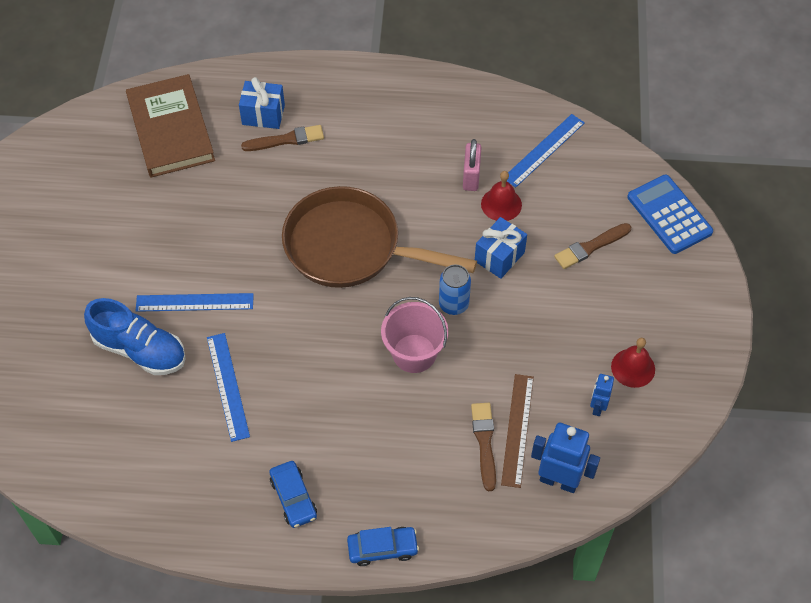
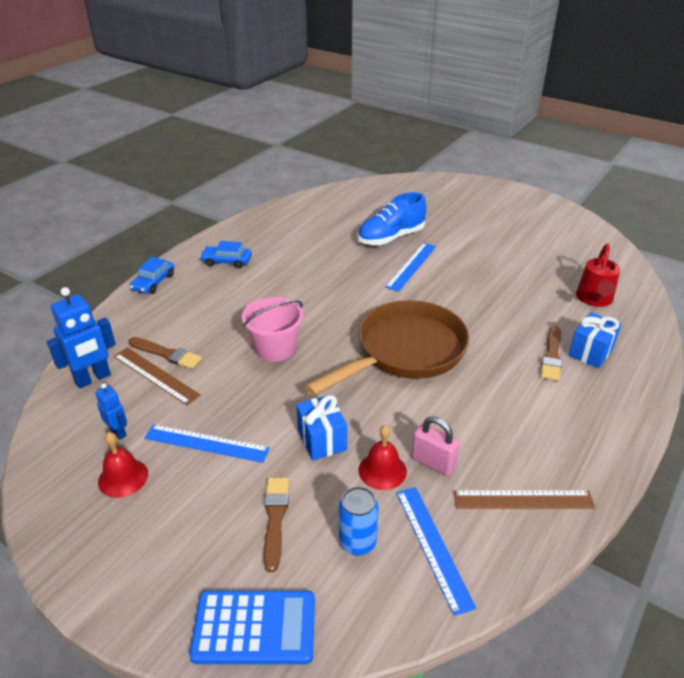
camera: 120 degrees right, 20 degrees down
(171, 129) = (594, 299): brown book -> red watering can
(228, 386) = (331, 261): blue ruler -> blue ruler (206, 443)
(453, 304) = (298, 388): blue can -> blue can (357, 542)
(468, 115) = (523, 500): none -> brown ruler

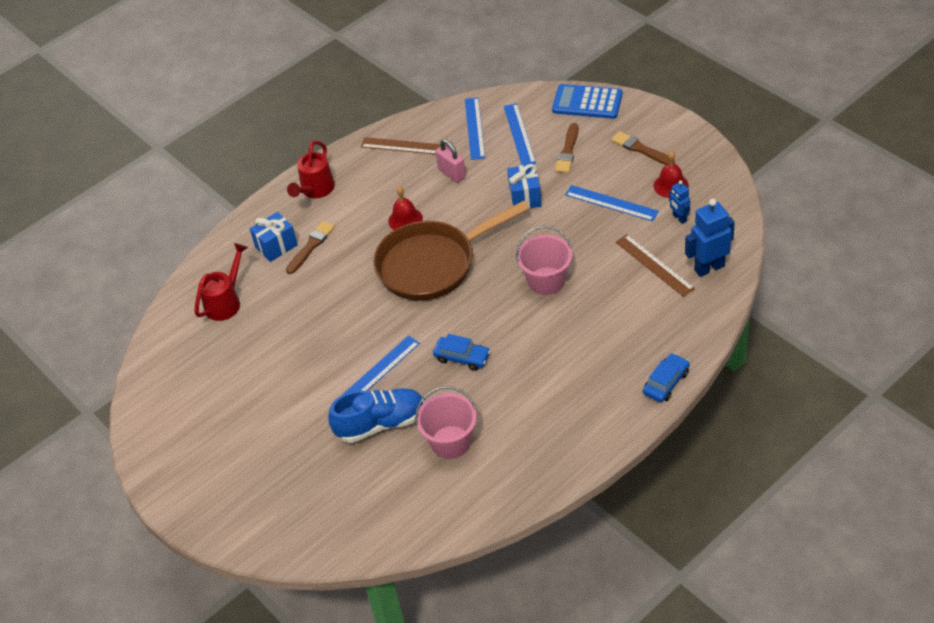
camera: 160 degrees left, 10 degrees up
(166, 354) = (646, 286): brown brush -> brown brush (641, 149)
(227, 261) = (582, 407): blue car -> blue car (462, 357)
(330, 233) = (450, 442): none -> pink bucket
(357, 542) = (519, 134): blue can -> blue ruler
(382, 470) = (489, 172): red bell -> red bell (405, 219)
(600, 420) = (315, 190): none -> red watering can

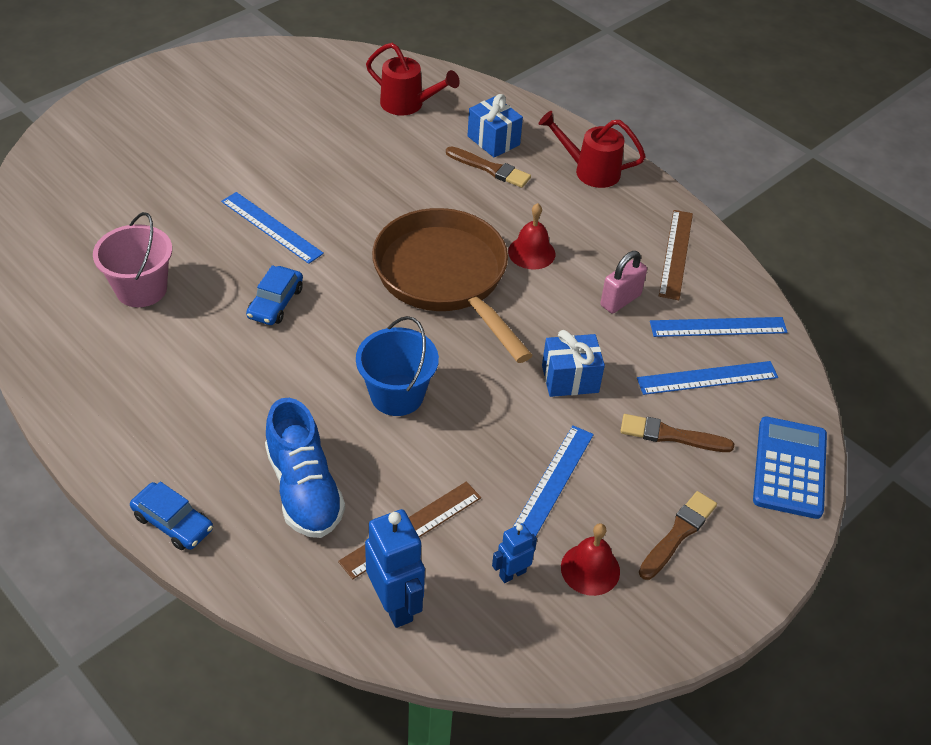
camera: 80 degrees right, 0 degrees up
(380, 424) = (189, 229): blue shoe -> blue shoe (304, 489)
(546, 281) = (397, 395): pink bucket -> blue bucket

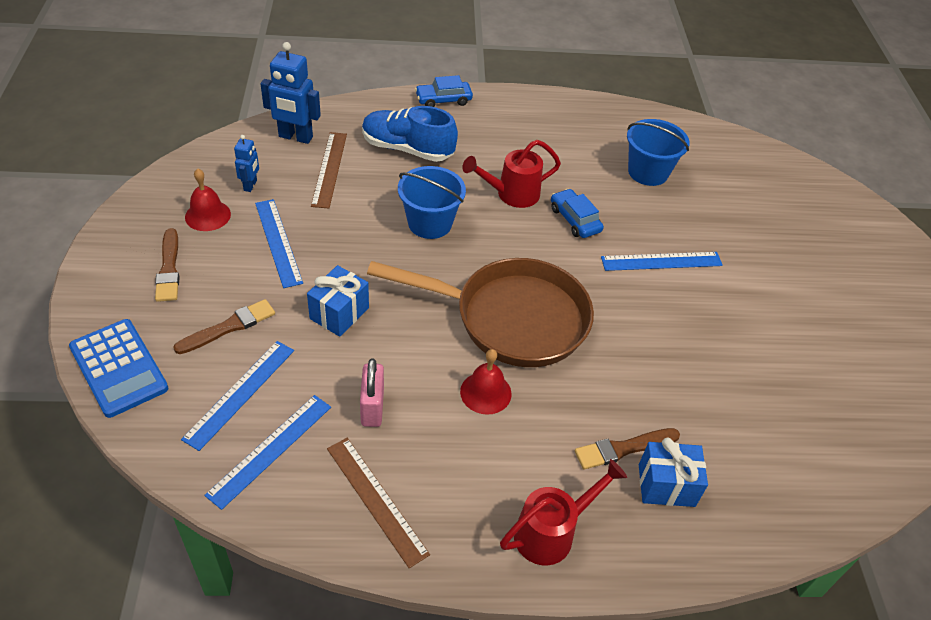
camera: 130 degrees right, 0 degrees up
(141, 289) = (648, 172): pink bucket -> blue bucket
(407, 104) = (779, 456): red watering can -> red watering can (512, 194)

